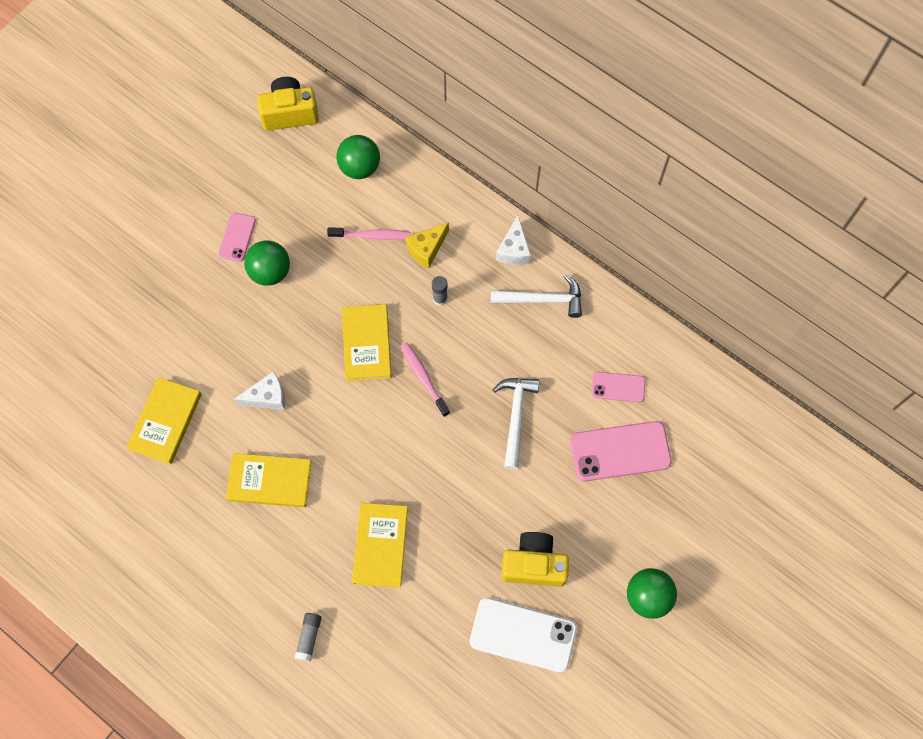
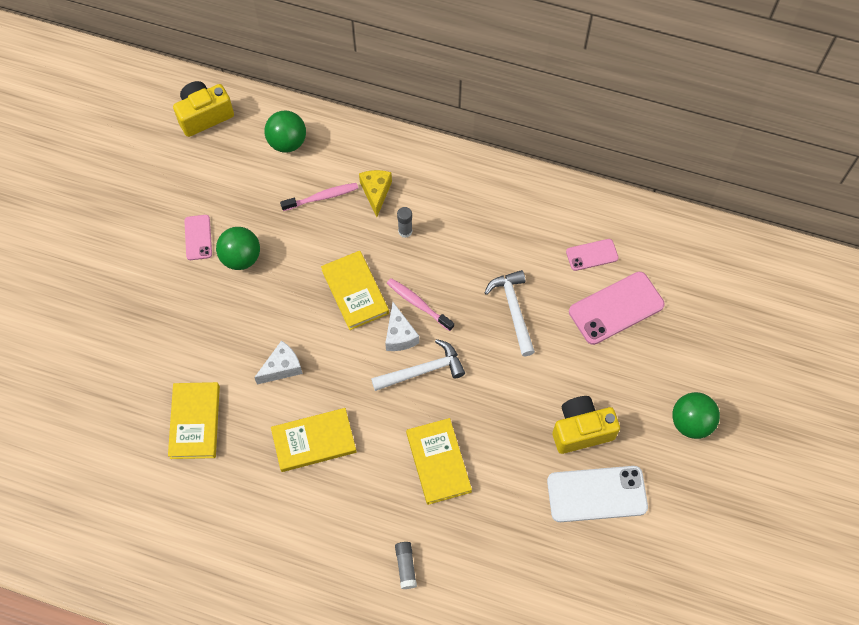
camera: 20 degrees left, 5 degrees down
(427, 249) = (376, 193): yellow cheese -> yellow cheese turned 150 degrees clockwise
(514, 250) = (453, 169): white cheese -> white cheese (399, 335)
(542, 299) = (496, 203): white hammer -> white hammer (422, 370)

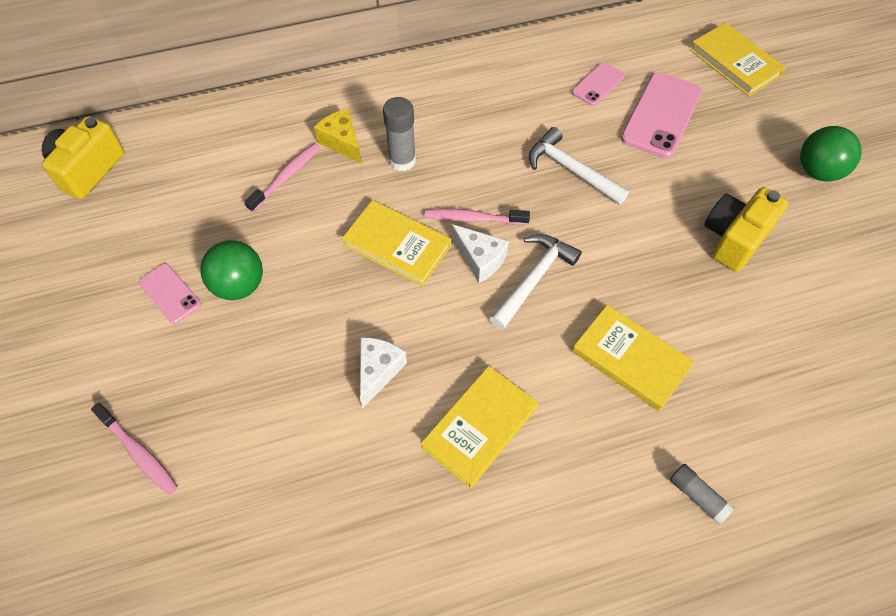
camera: 35 degrees left, 5 degrees down
(120, 328) = (139, 453): none -> pink toothbrush
(195, 422) = (319, 501): yellow book -> yellow book (734, 63)
(287, 142) = (207, 147): green ball -> none
(405, 231) = (402, 160): grey glue stick -> grey glue stick, size x1.56
(596, 494) = (804, 287): white phone -> none

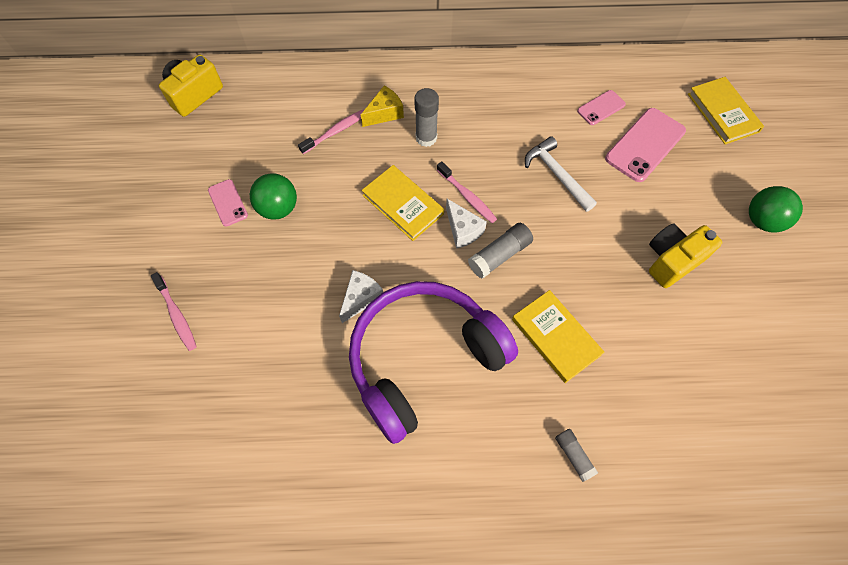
camera: 15 degrees right, 5 degrees up
(342, 142) = (384, 113): yellow cheese -> yellow cheese turned 75 degrees clockwise
(473, 218) = (467, 196): pink toothbrush -> pink toothbrush turned 150 degrees counterclockwise
(479, 427) = (423, 360): yellow book -> purple headphones
(533, 279) = (499, 255): white hammer -> grey glue stick

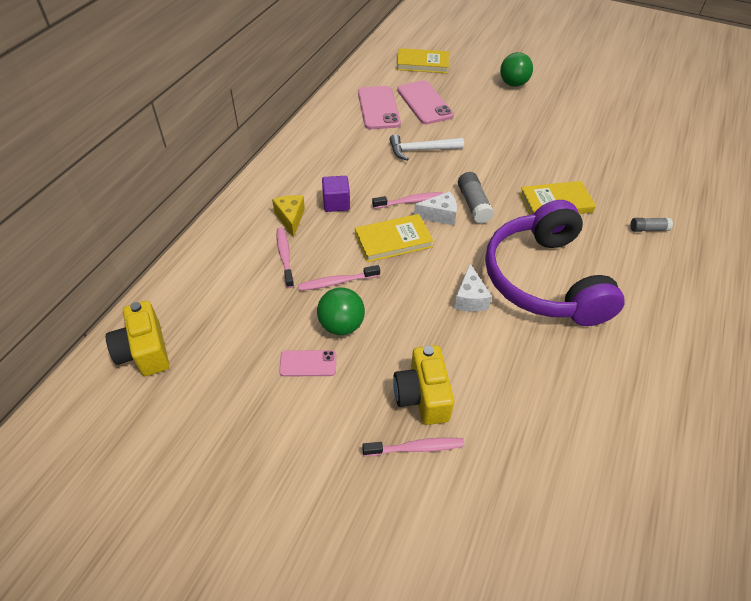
camera: 65 degrees left, 15 degrees down
(326, 183) = (337, 282): none -> pink toothbrush
(361, 298) = (469, 298): white cheese -> white cheese turned 150 degrees counterclockwise
(426, 138) = (336, 203): grey glue stick -> purple cube
(601, 108) = (378, 108): pink phone -> pink phone, size x1.80
(672, 260) = (522, 129): yellow camera -> yellow camera (422, 396)

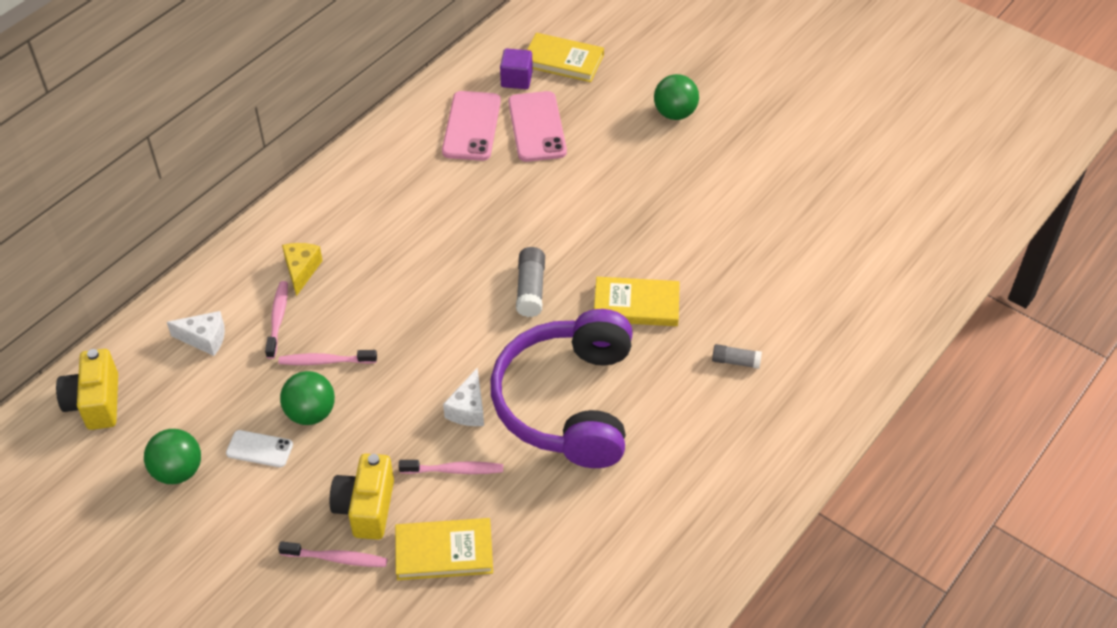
camera: 15 degrees right, 0 degrees up
(240, 397) = (178, 471): none -> green ball
(308, 363) = (259, 449): pink phone -> white phone
(336, 203) = (363, 259): purple cube -> purple cube (516, 79)
(393, 240) = (411, 321): yellow book -> yellow book (444, 552)
(410, 201) = (453, 272): pink toothbrush -> pink toothbrush (454, 470)
(421, 150) = (500, 200): white hammer -> none
(439, 215) = (481, 297): white cheese -> white cheese (204, 339)

